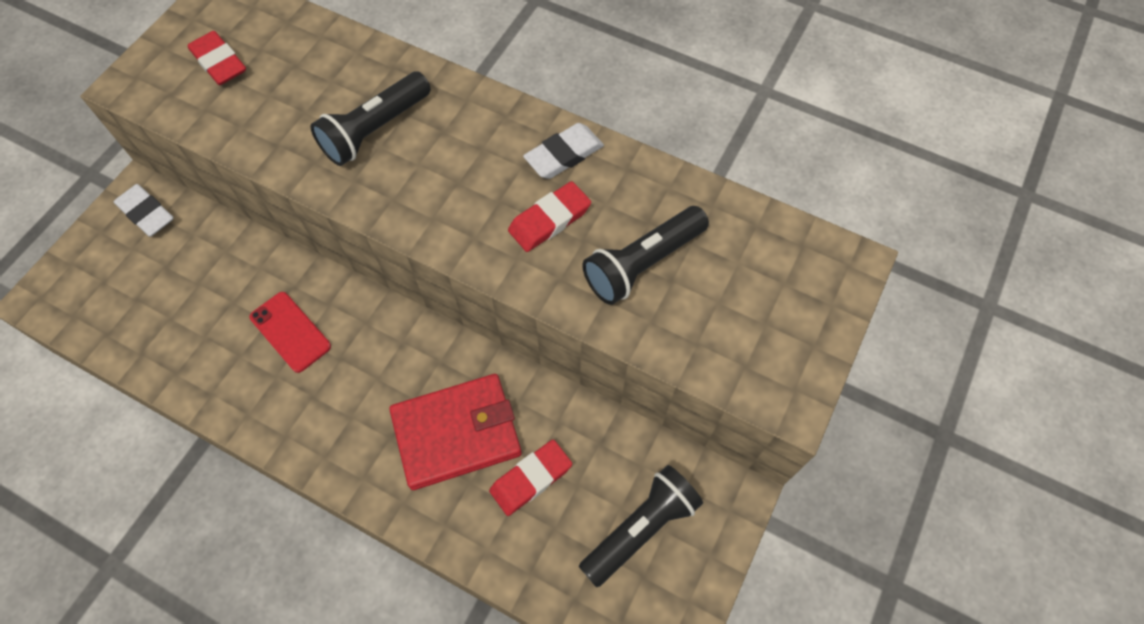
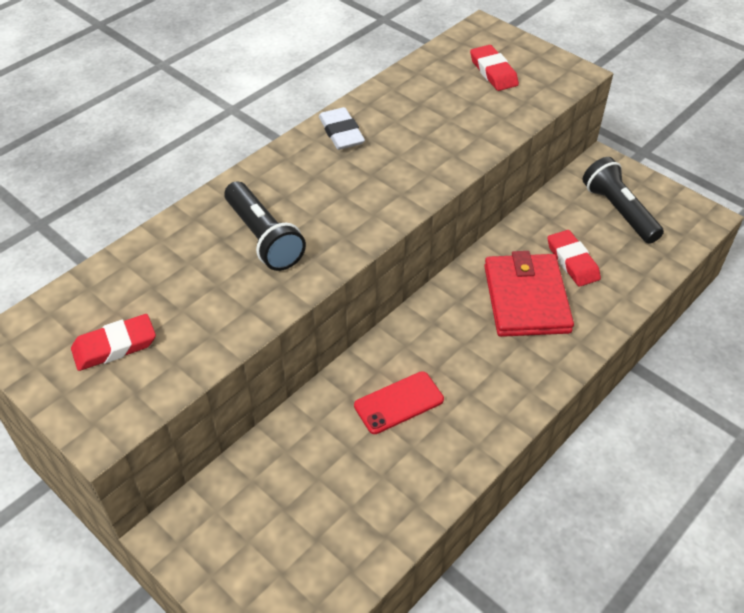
camera: 75 degrees left, 15 degrees down
(146, 213) = (205, 524): white eraser -> none
(549, 220) = (400, 150): red eraser -> red eraser (493, 72)
(643, 263) = (455, 112): black flashlight -> none

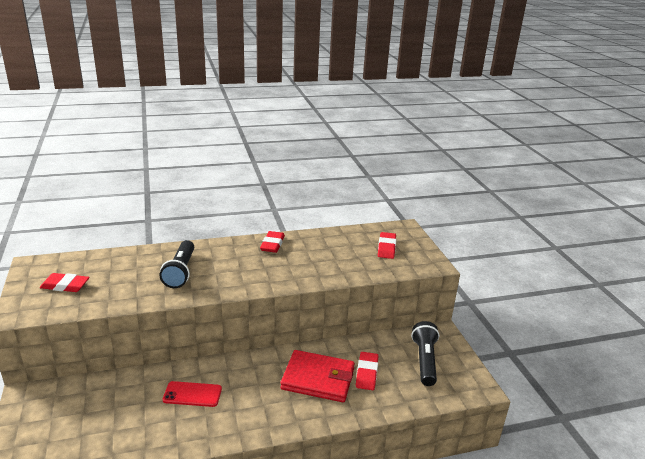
camera: 30 degrees right, 20 degrees down
(341, 133) = (272, 244): white eraser -> red eraser
(526, 298) = (318, 379): red wallet -> red wallet turned 75 degrees clockwise

